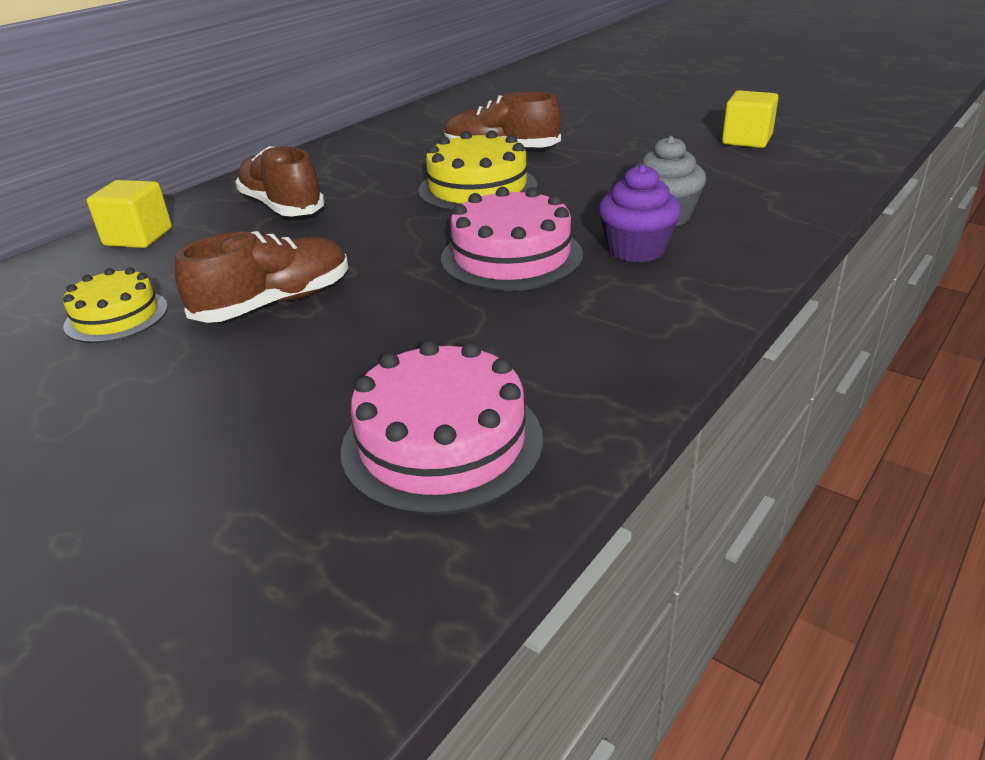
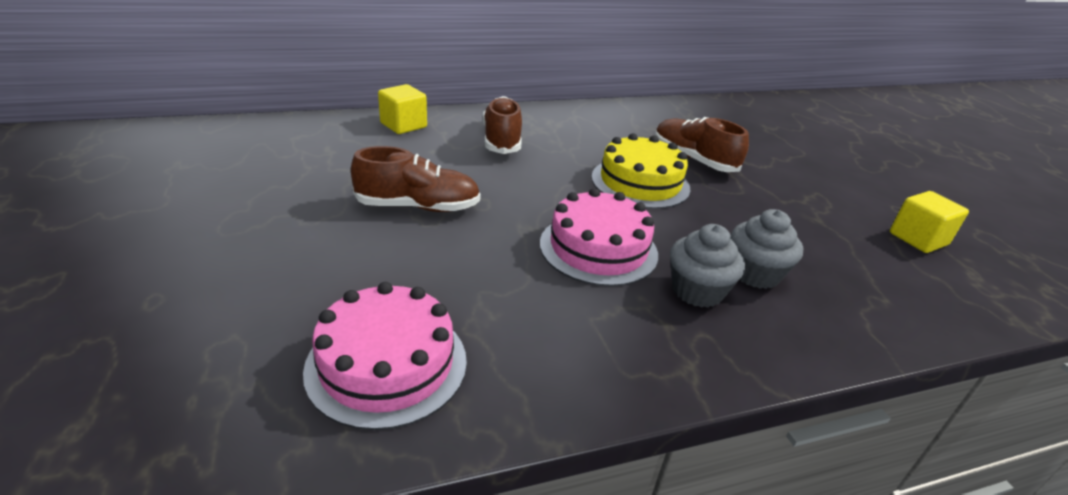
camera: 30 degrees right, 0 degrees up
(116, 316) = (334, 172): yellow cake -> none
(636, 249) = (697, 291): purple cupcake -> grey cupcake

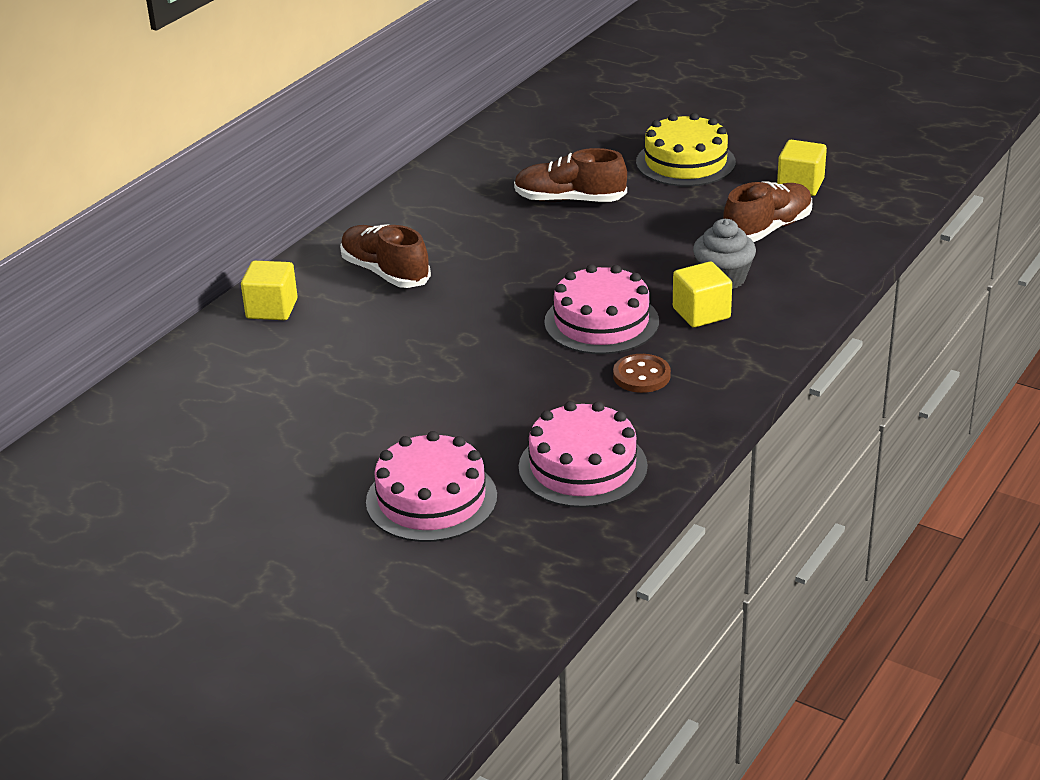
camera: 35 degrees left, 0 degrees up
(237, 304) = (431, 499): none -> pink cake
(418, 207) = (425, 369): brown shoe -> brown shoe (767, 229)
(567, 312) = (641, 376): none -> brown button
(640, 182) = (557, 248): yellow cake -> yellow cake (685, 162)
(697, 291) = (701, 313): grey cupcake -> yellow cube

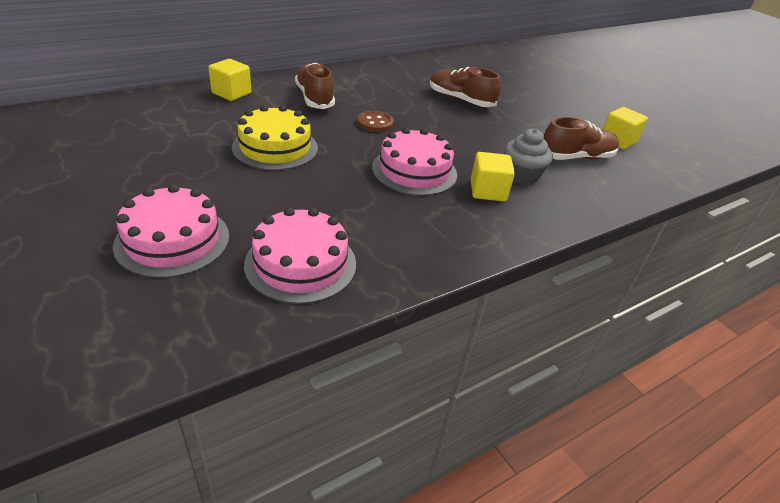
camera: 20 degrees right, 5 degrees up
(641, 376) = (408, 215): brown button -> brown button (375, 123)
(685, 162) = (550, 105): yellow cake -> yellow cake (275, 147)

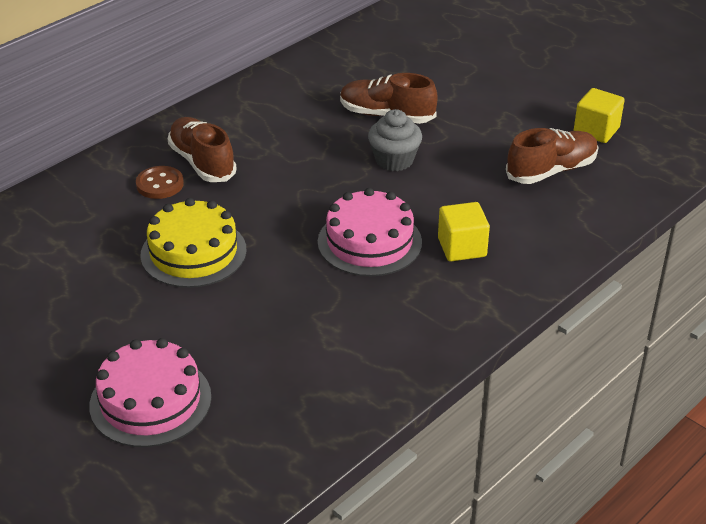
camera: 10 degrees left, 0 degrees up
(231, 93) = (93, 183): yellow cube -> none
(301, 263) = (297, 391): pink cake -> none
(375, 123) = (295, 183): brown button -> brown button (160, 184)
(521, 175) = (494, 215): grey cupcake -> grey cupcake (394, 160)

